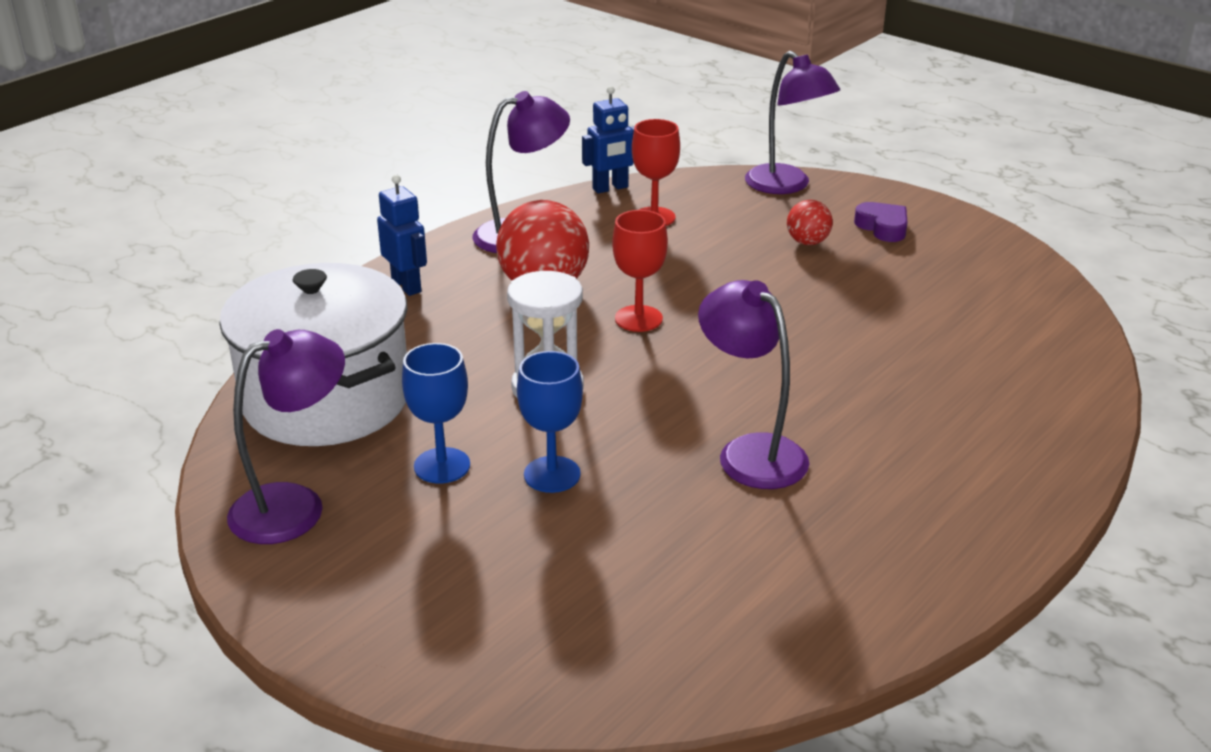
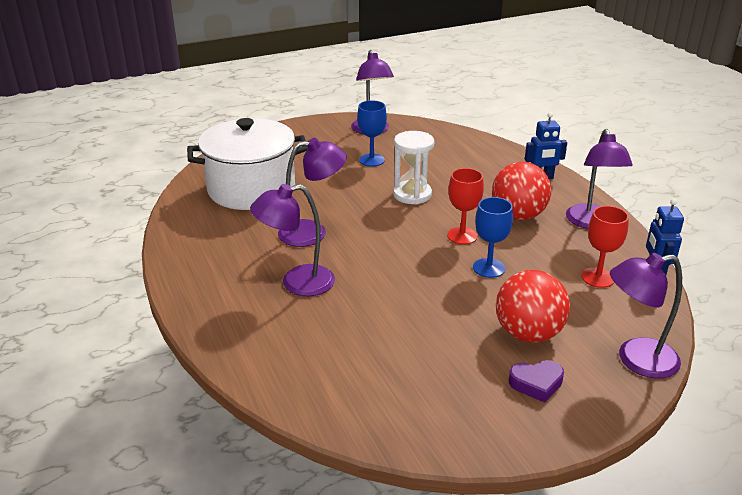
camera: 115 degrees right, 0 degrees up
(326, 400) = (443, 145): white pot -> white pot (251, 189)
(552, 474) = (343, 181): blue goblet -> blue goblet (489, 268)
(807, 242) = (528, 333): red ball -> red ball, size x1.92
(890, 422) = (297, 283): none -> purple lamp

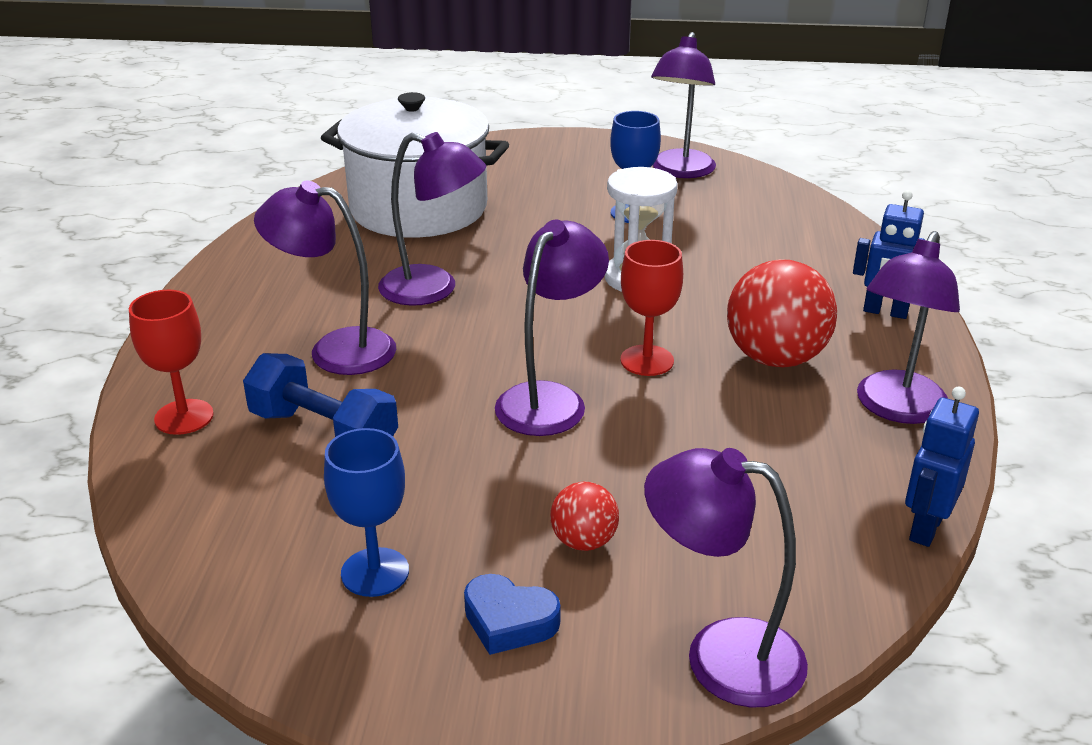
camera: 30 degrees right, 0 degrees up
(342, 329) = (324, 432): none -> blue dumbbell
(438, 271) = (550, 399): none -> purple lamp
(489, 268) = (634, 421): blue goblet -> blue goblet (375, 572)
(528, 333) = (584, 541): red ball -> red ball, size x0.52
(536, 384) = (509, 621): purple heart -> blue heart
(598, 278) = (805, 499): red goblet -> red goblet (184, 417)

